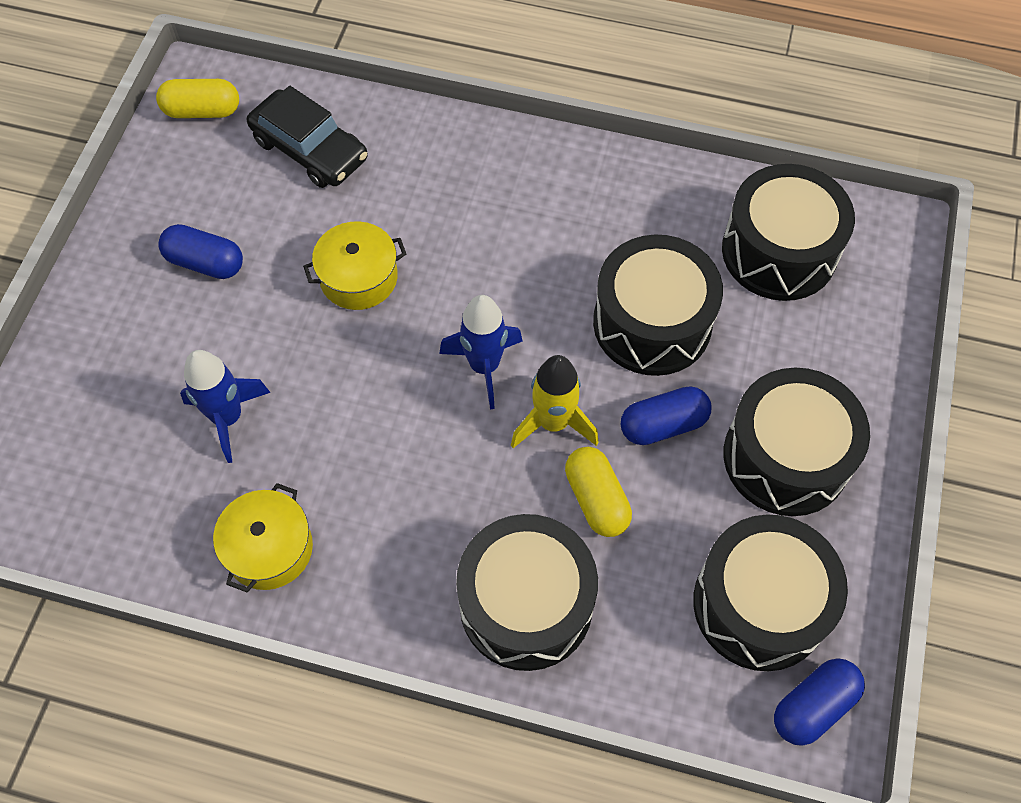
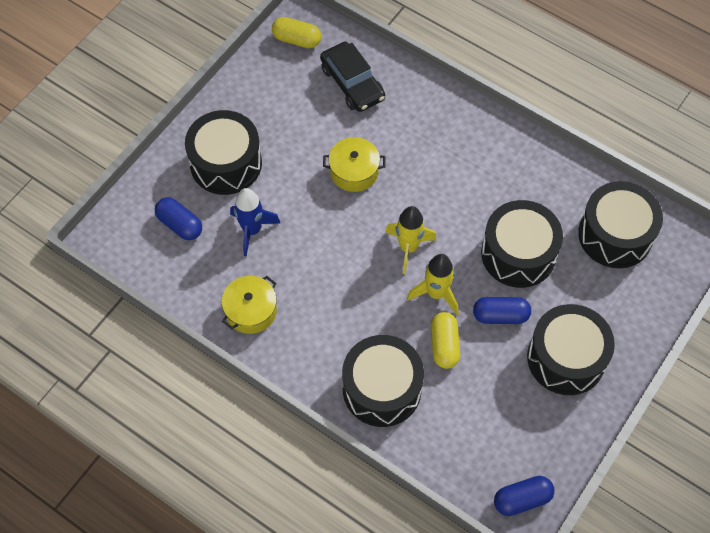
camera: 20 degrees right, 0 degrees up
(205, 263) = (268, 135): blue capsule -> blue capsule (180, 225)
(484, 366) = (408, 247): blue rocket -> yellow rocket
(759, 604) = (515, 434): black drum -> black drum (226, 163)

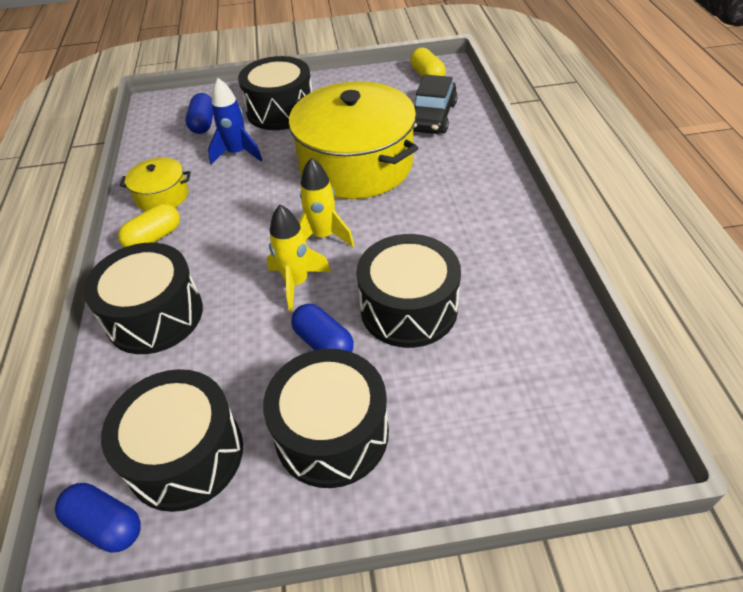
camera: 50 degrees right, 15 degrees down
(354, 171) = (356, 164): yellow pot -> yellow pot, size x2.20
(444, 345) = (246, 325): yellow capsule -> yellow capsule (154, 238)
(615, 235) = (531, 366): black drum -> black drum (185, 454)

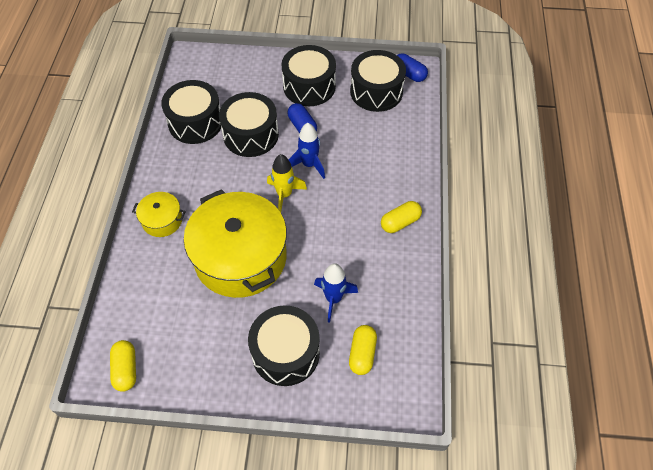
camera: 170 degrees left, 10 degrees up
(155, 315) = (395, 163): black drum -> black drum (195, 122)
(162, 196) = (397, 263): yellow pot -> yellow pot (162, 220)
(203, 123) = (362, 353): blue capsule -> yellow capsule
(296, 283) = (309, 165): yellow rocket -> blue rocket
(432, 117) = (155, 300): black car -> none

